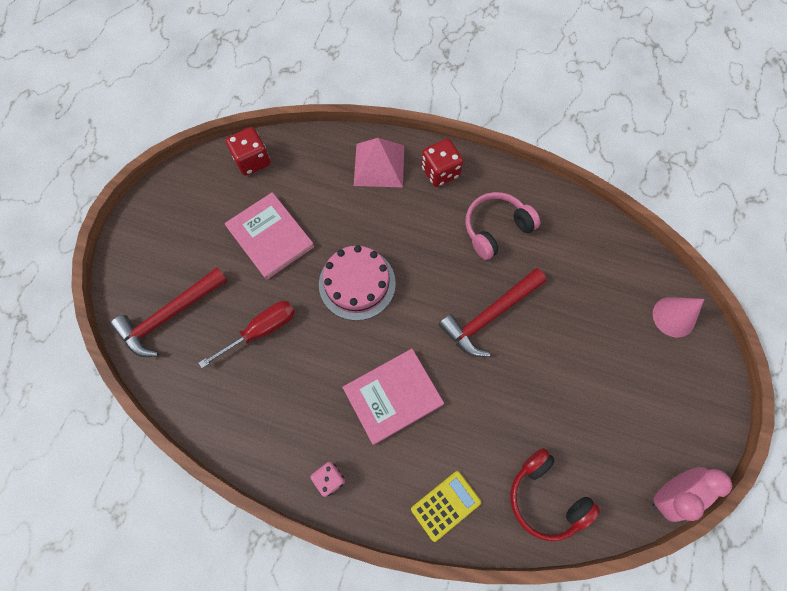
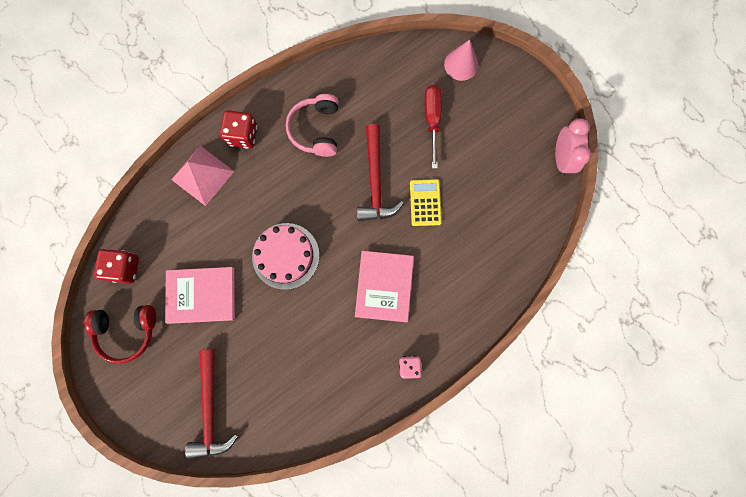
camera: 55 degrees left, 10 degrees up
(262, 330) = (271, 347): red screwdriver -> red screwdriver (432, 119)
(445, 505) = (476, 301): yellow calculator -> yellow calculator (425, 202)
(545, 497) = (514, 235): red headphones -> red headphones (127, 331)

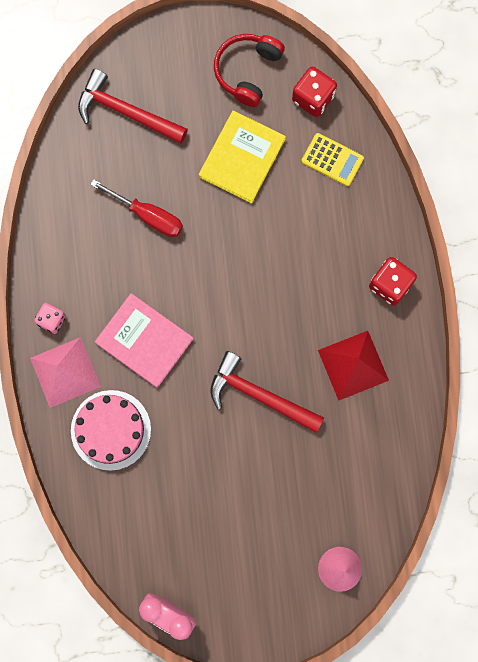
camera: 120 degrees right, 0 degrees up
(201, 295) = (242, 158): pink book -> yellow book
(202, 175) = (368, 221): pink pyramid -> pink pyramid (65, 372)
(285, 256) = (233, 260): pink cake -> pink cake (111, 430)
(316, 129) = (353, 365): pink headphones -> red pyramid
(425, 202) = (206, 434): yellow calculator -> yellow calculator (332, 159)
(432, 119) = (293, 497): red screwdriver -> red screwdriver (149, 216)

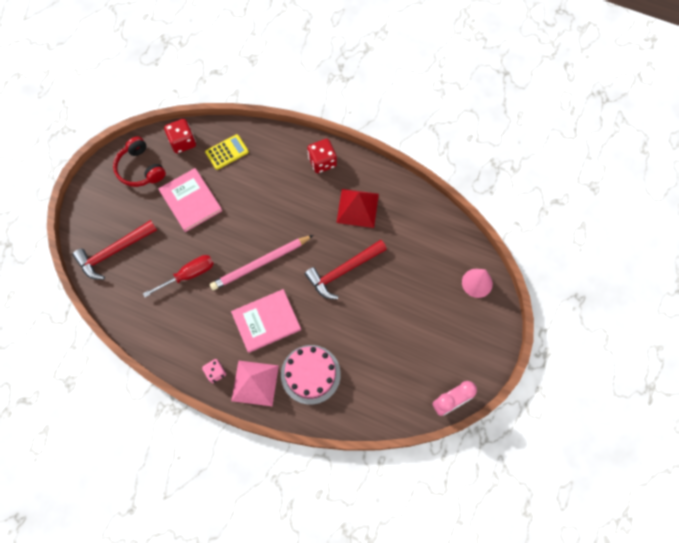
camera: 60 degrees left, 10 degrees down
(211, 291) = (261, 263): none -> pink pencil
(242, 158) = (191, 201): yellow book -> pink book

